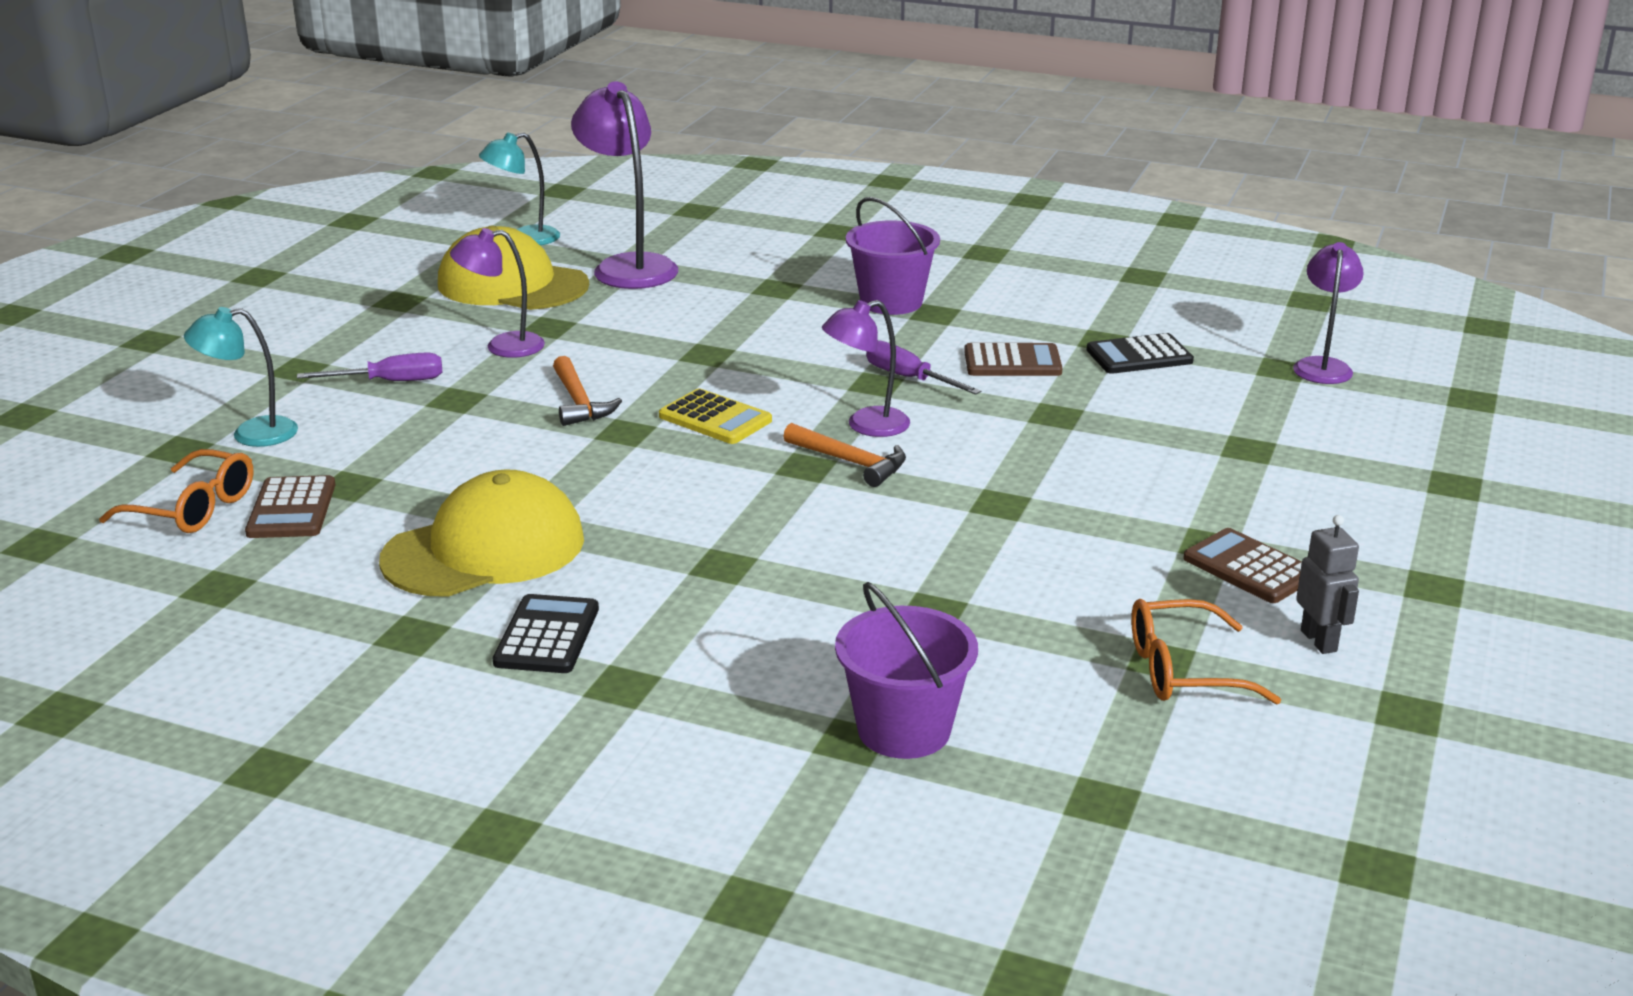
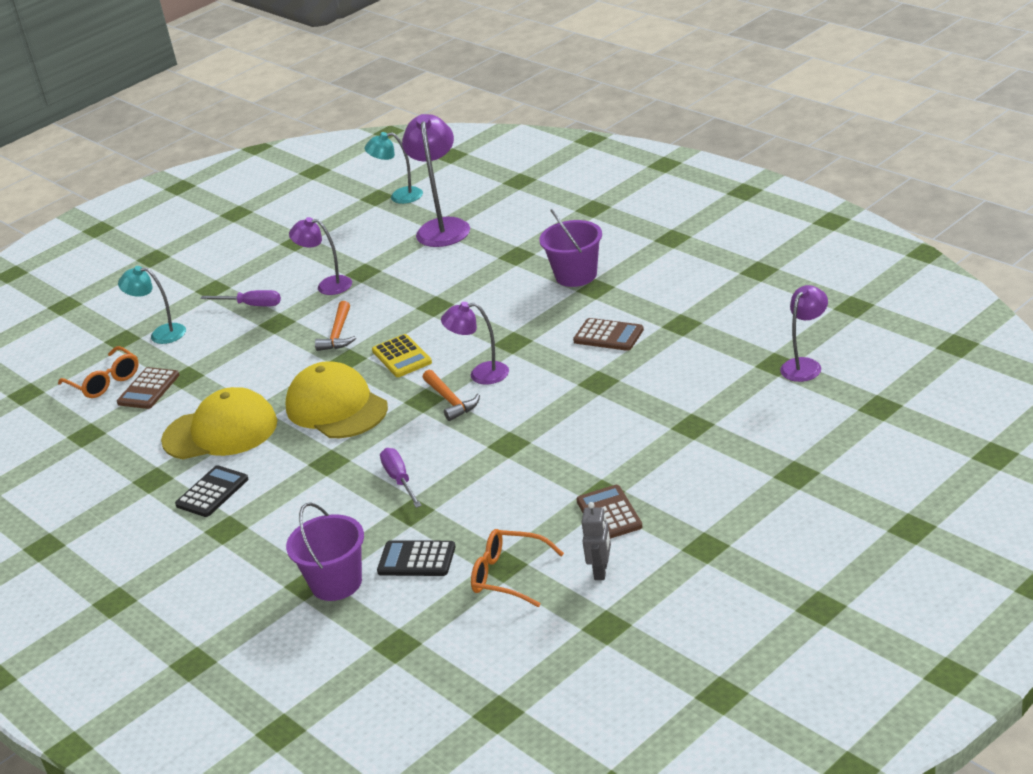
camera: 30 degrees right, 5 degrees up
(512, 284) = (366, 235): yellow cap -> yellow cap (336, 407)
(909, 378) = (535, 340): purple screwdriver -> purple screwdriver (400, 480)
(1139, 356) = (692, 341): black calculator -> black calculator (416, 559)

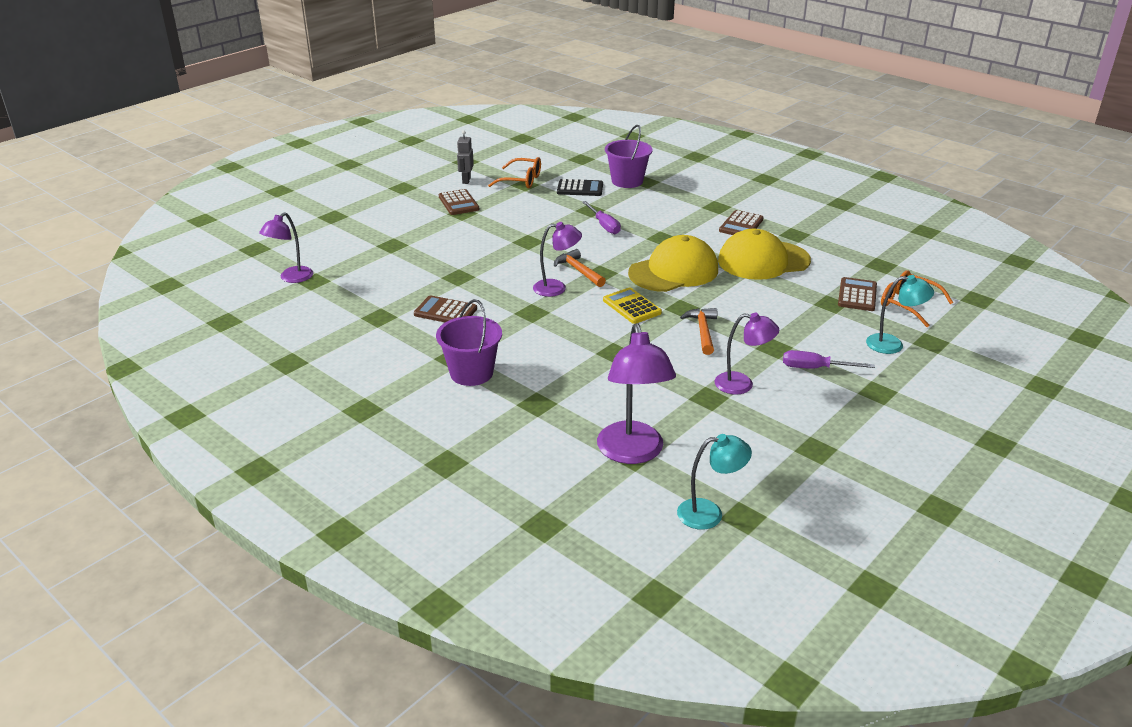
camera: 170 degrees right, 0 degrees up
(212, 492) = (741, 225): black calculator -> brown calculator
(336, 407) = (673, 271): yellow cap -> yellow cap turned 75 degrees counterclockwise

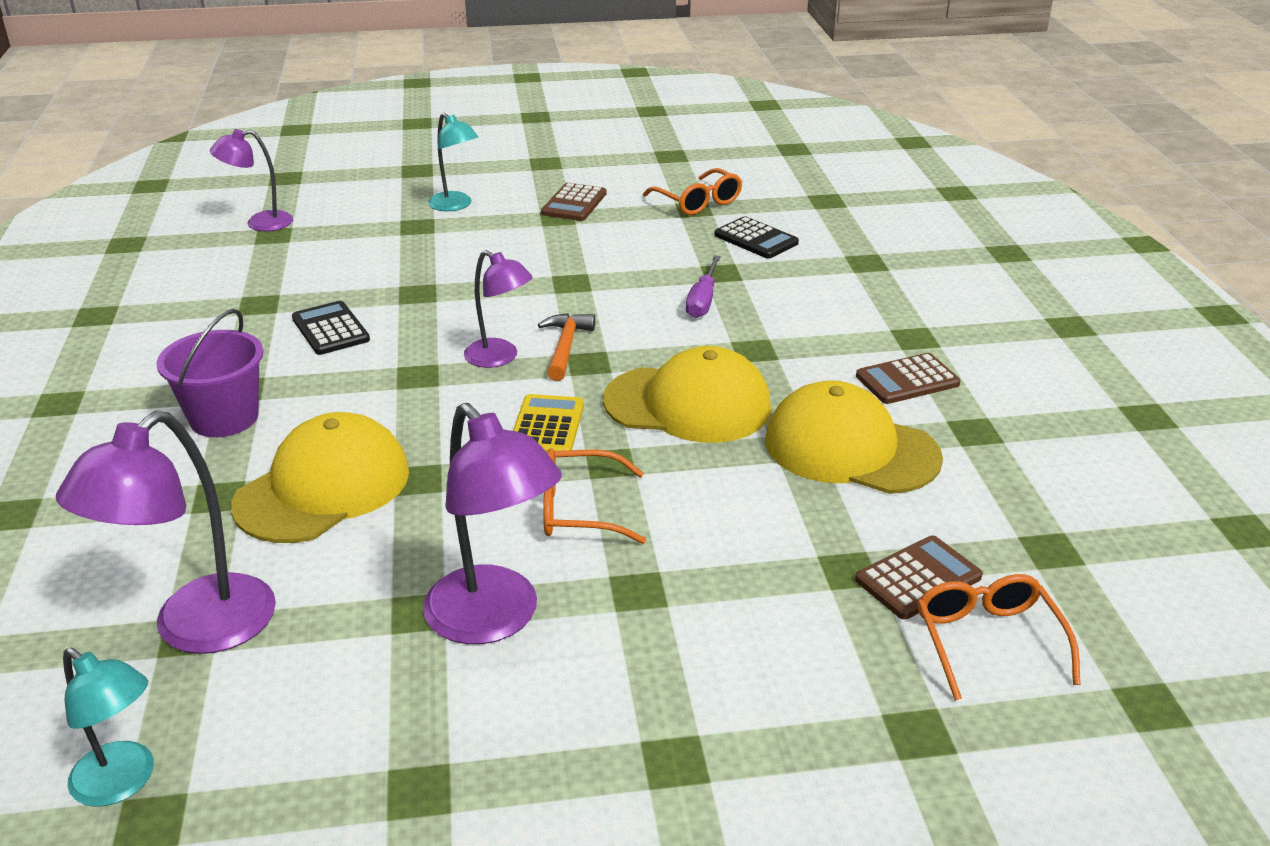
camera: 40 degrees right, 0 degrees up
(445, 312) = (330, 329): brown calculator -> black calculator
(466, 180) = (631, 179): grey robot -> none
(580, 376) = (323, 488): none -> yellow cap
(627, 181) = (839, 252): purple bucket -> none
(702, 331) = (579, 509): orange hammer -> orange glasses
(742, 384) = (494, 620): purple lamp -> purple lamp, size x1.61
(815, 368) = (642, 659): purple screwdriver -> none
(892, 345) = (839, 696): turquoise lamp -> turquoise lamp (455, 205)

